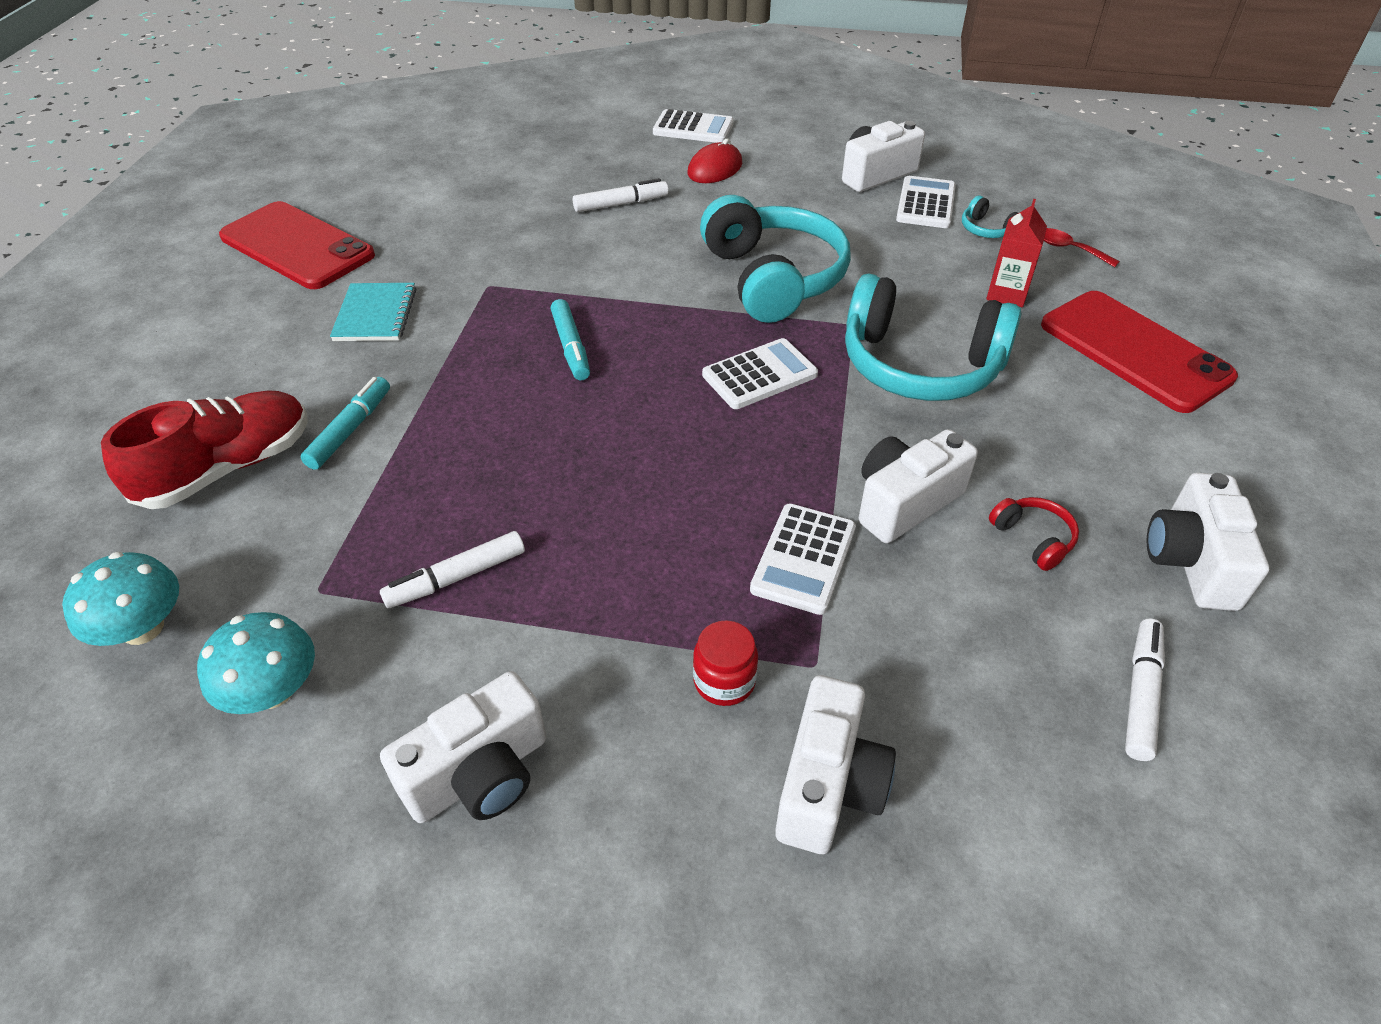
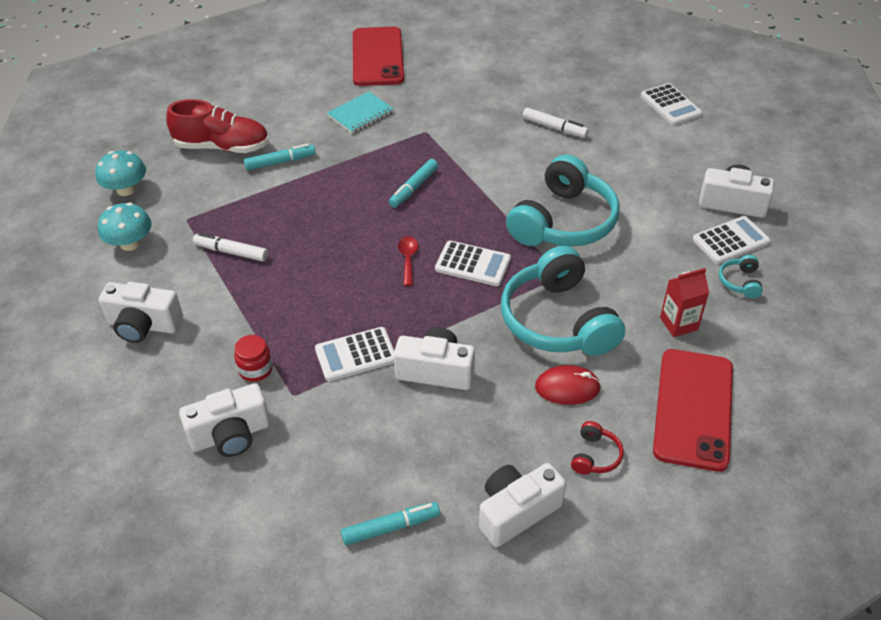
camera: 50 degrees right, 0 degrees up
(715, 169) = (640, 138): red mouse -> red mouse (567, 388)
(1033, 539) = (463, 435): red headphones -> red headphones (595, 456)
(1069, 249) = (772, 329): red spoon -> red spoon (408, 259)
(1140, 694) = (391, 527): white marker -> turquoise marker

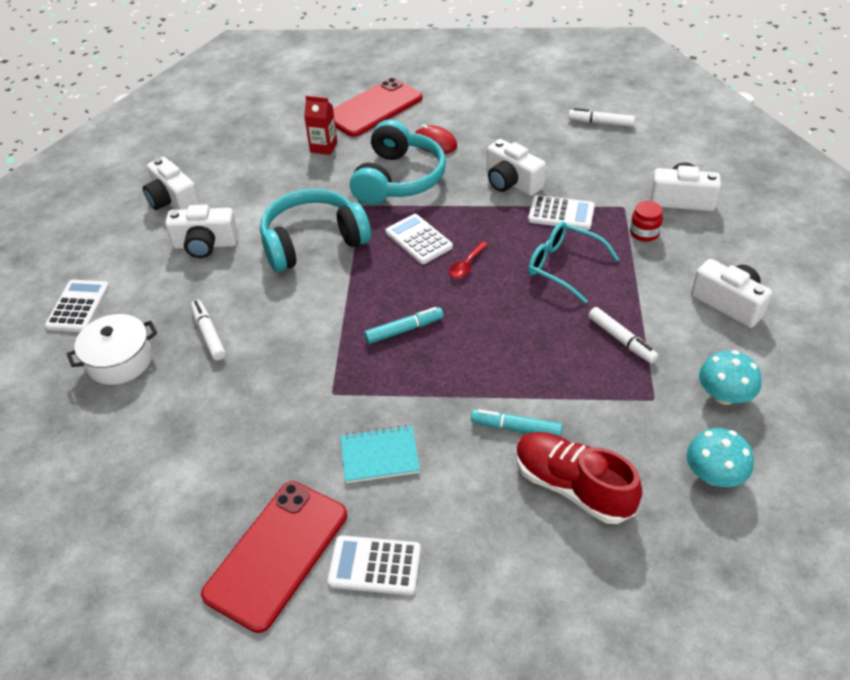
camera: 145 degrees left, 0 degrees up
(318, 296) = (563, 266): none -> turquoise glasses
(391, 527) = (600, 123): turquoise marker -> white marker
(516, 512) = (523, 105): white camera -> white camera (205, 245)
(591, 91) = (120, 360): none -> white pot
(595, 456) = (454, 110): red headphones -> none
(730, 241) = (216, 178): white calculator -> white calculator (375, 566)
(740, 282) = (251, 153): turquoise headphones -> none

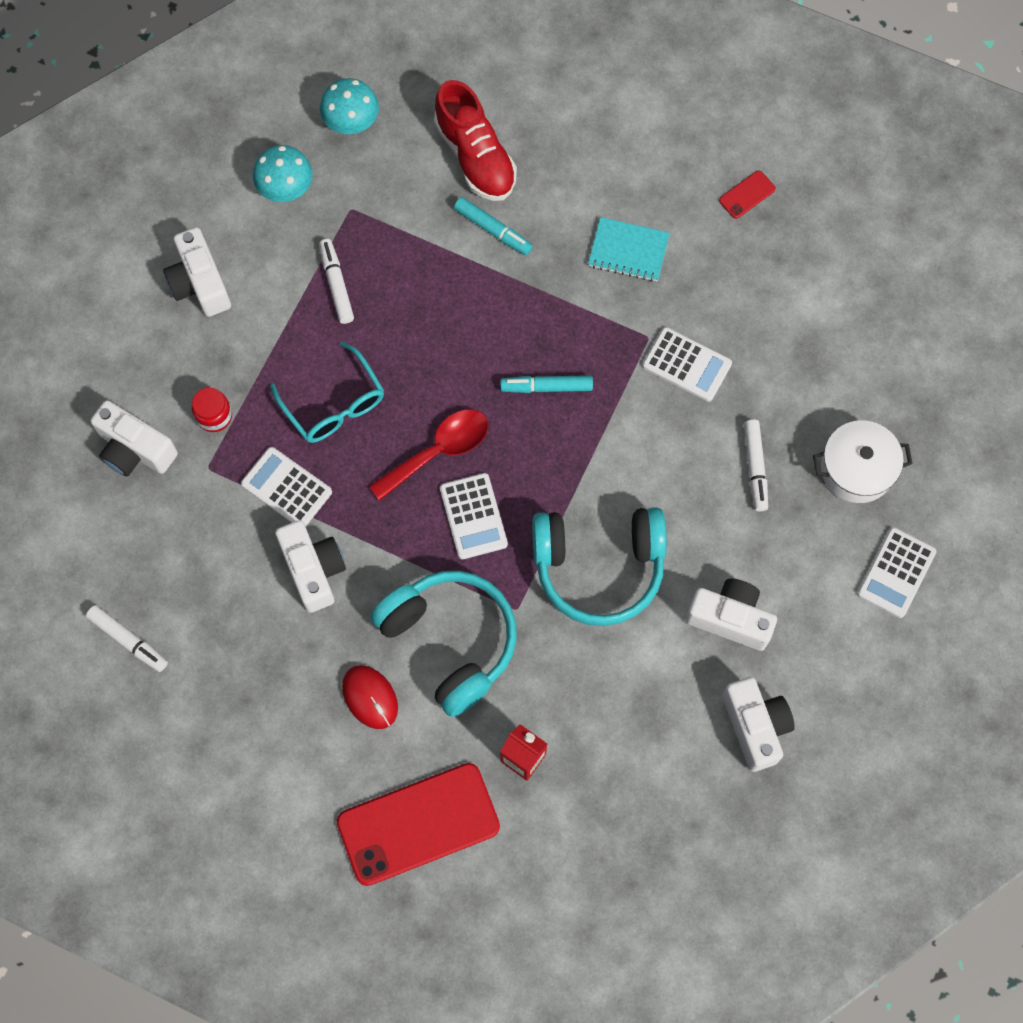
camera: 160 degrees left, 25 degrees up
(277, 554) = (747, 194): red phone -> red phone, size x0.40
(375, 566) = (670, 154): white calculator -> white calculator (686, 365)
(398, 179) = (450, 641): turquoise headphones -> turquoise headphones turned 105 degrees clockwise
(466, 265) = (438, 451): red spoon -> red spoon, size x1.77

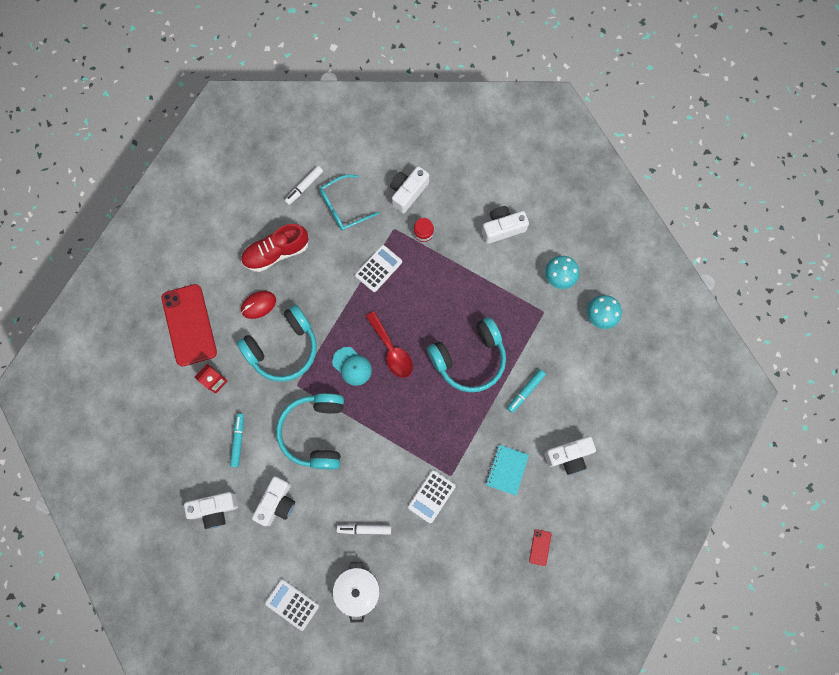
camera: 95 degrees right, 5 degrees up
(313, 570) = (331, 280): white camera -> white camera (568, 456)
(334, 404) = (424, 296): turquoise glasses -> turquoise glasses (343, 207)
(336, 284) = (497, 301): white marker -> none
(443, 322) = (469, 359): none -> turquoise headphones
(473, 516) = (352, 366): white calculator -> turquoise cap
(475, 156) = (574, 385): red shoe -> red shoe (276, 252)
(546, 387) = (424, 413): turquoise marker -> turquoise marker (238, 440)
(747, 194) = (540, 547): red phone -> red phone turned 45 degrees clockwise

